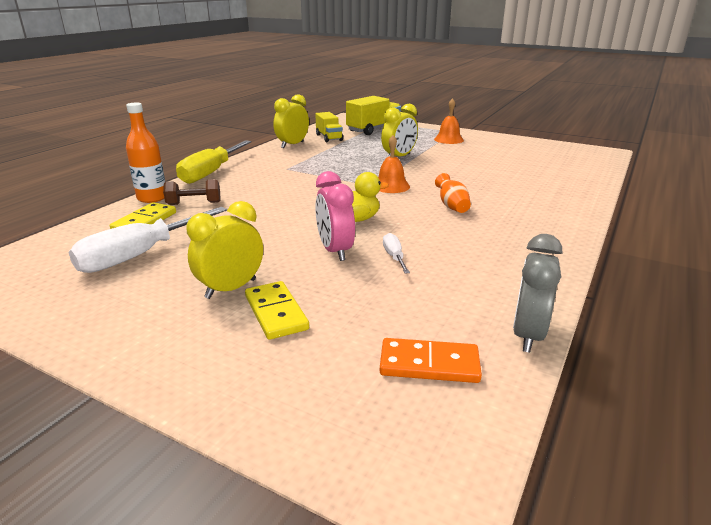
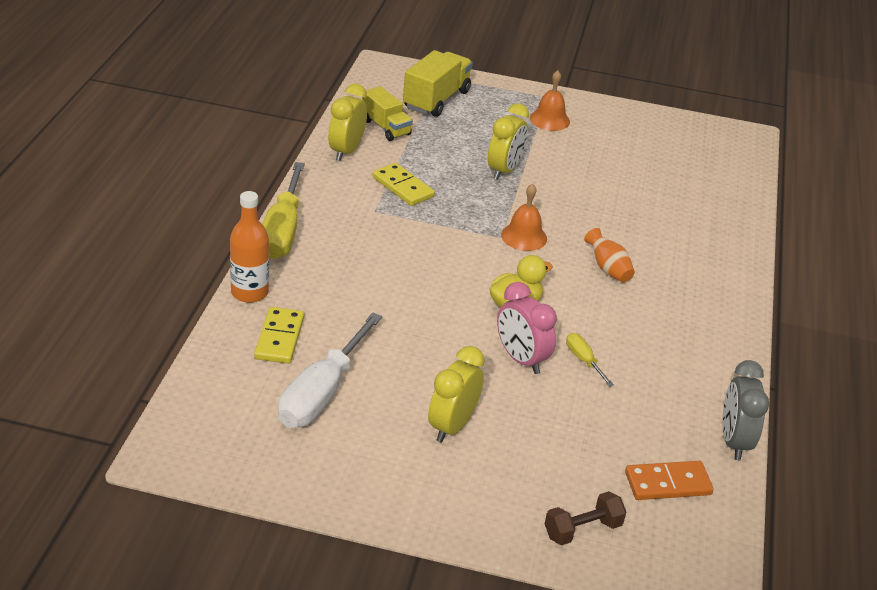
camera: 20 degrees left, 10 degrees up
(194, 203) = (311, 297): brown dumbbell -> brown dumbbell (582, 530)
(276, 313) = (513, 449): yellow domino -> yellow domino (402, 187)
(394, 257) = (584, 360): white screwdriver -> yellow screwdriver

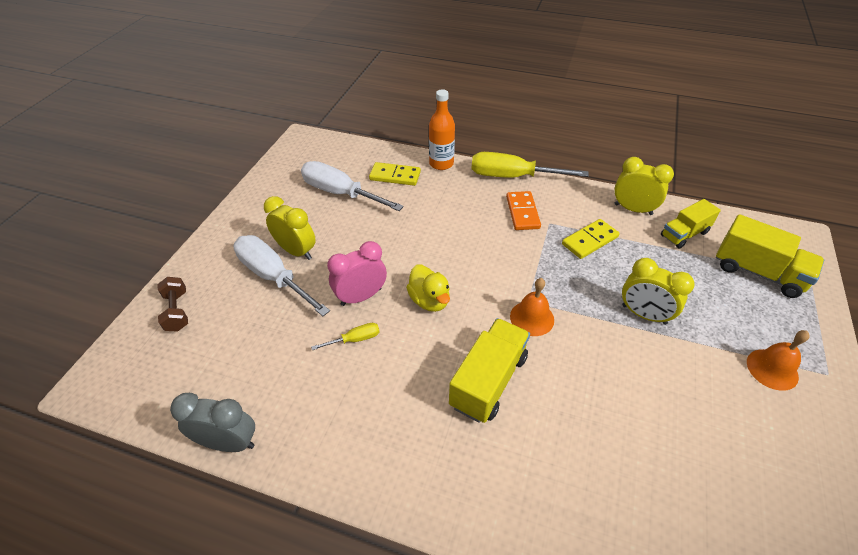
camera: 100 degrees right, 10 degrees up
(503, 442) = (274, 277): none -> white screwdriver
(608, 269) = (488, 381): orange vase -> yellow truck
(668, 483) = (199, 375): orange domino -> orange domino (522, 212)

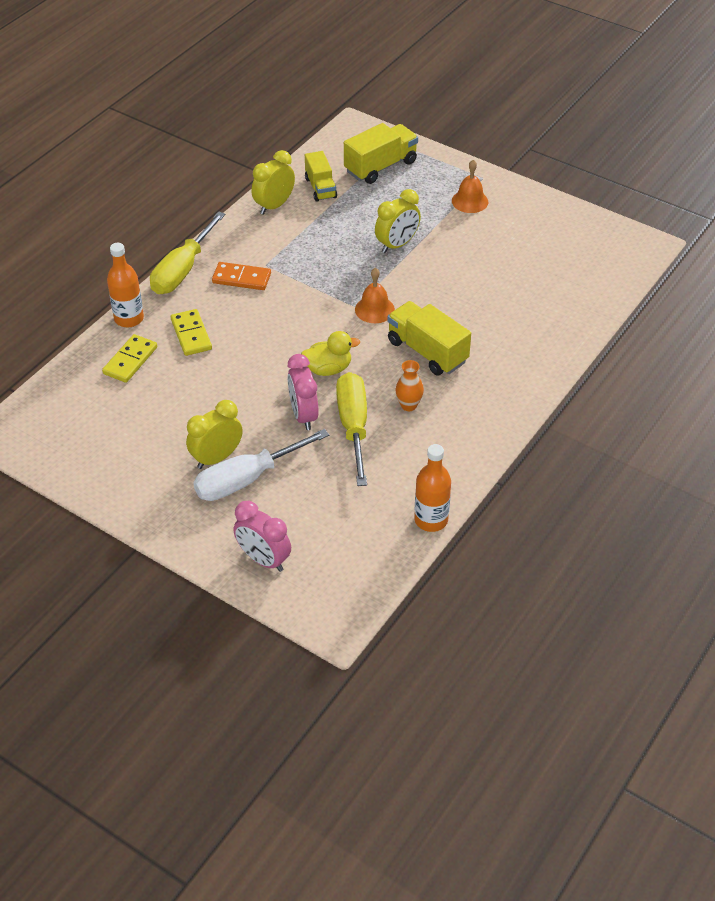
camera: 75 degrees left, 0 degrees up
(177, 311) = (263, 559): brown dumbbell -> pink clock
(229, 442) = (431, 520): grey clock -> orange bottle
(341, 193) = (137, 410): white screwdriver -> none
(354, 339) = (353, 427): yellow screwdriver -> yellow screwdriver, size x2.21
(398, 382) = (408, 405): none -> orange vase
(589, 240) = (301, 247): yellow domino -> yellow domino (191, 334)

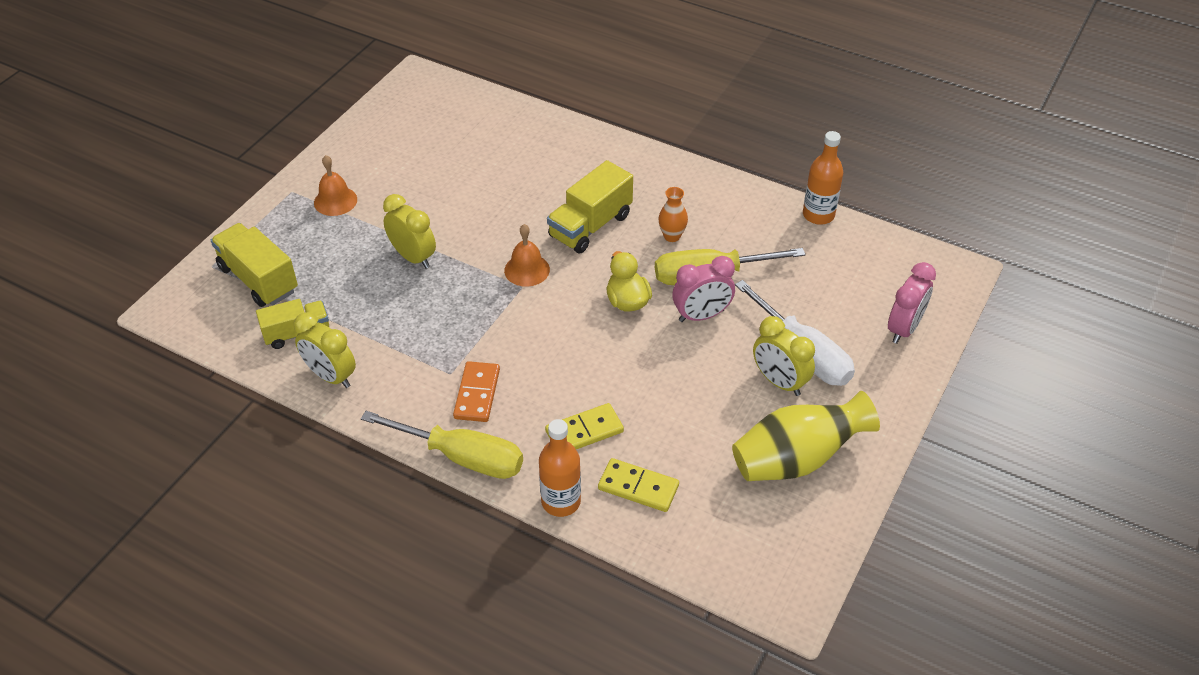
camera: 95 degrees left, 0 degrees up
(132, 457) = (796, 459): none -> yellow vase

